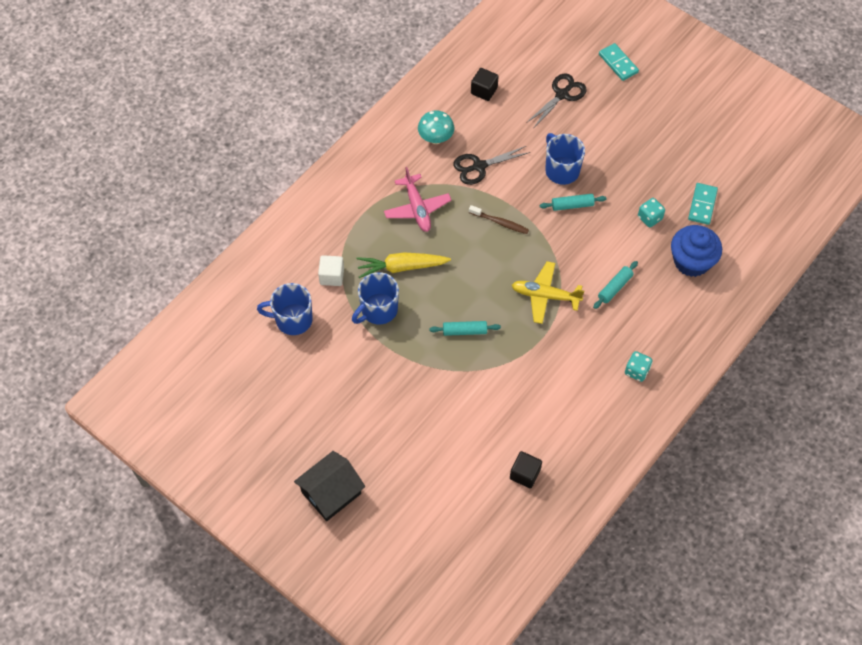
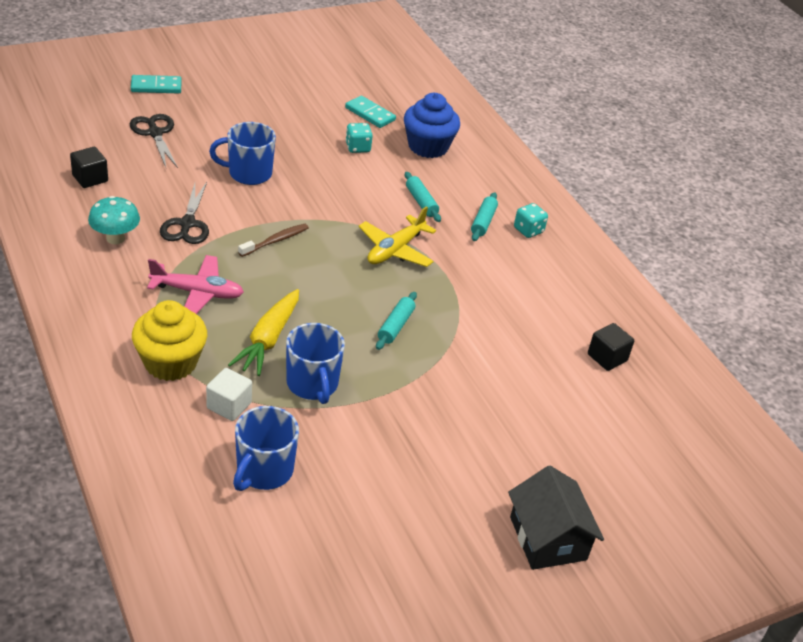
camera: 70 degrees left, 20 degrees down
(347, 228) = (170, 362): none -> yellow cupcake
(572, 205) = (299, 185): turquoise rolling pin -> turquoise rolling pin (483, 222)

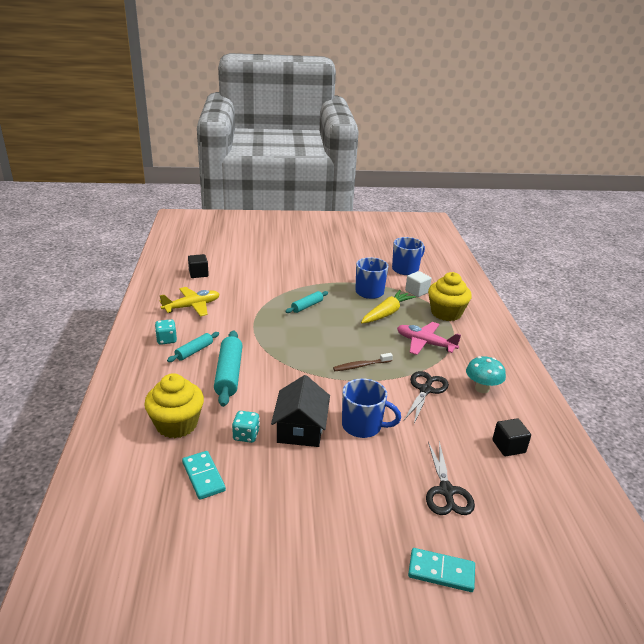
camera: 155 degrees left, 10 degrees down
(395, 250) = (276, 345): yellow plane -> yellow plane (192, 307)
(421, 202) = (229, 374): turquoise rolling pin -> turquoise rolling pin, size x1.73
(428, 146) = (177, 424): blue cupcake -> yellow cupcake
(548, 538) = (293, 234): black house -> black house (300, 429)

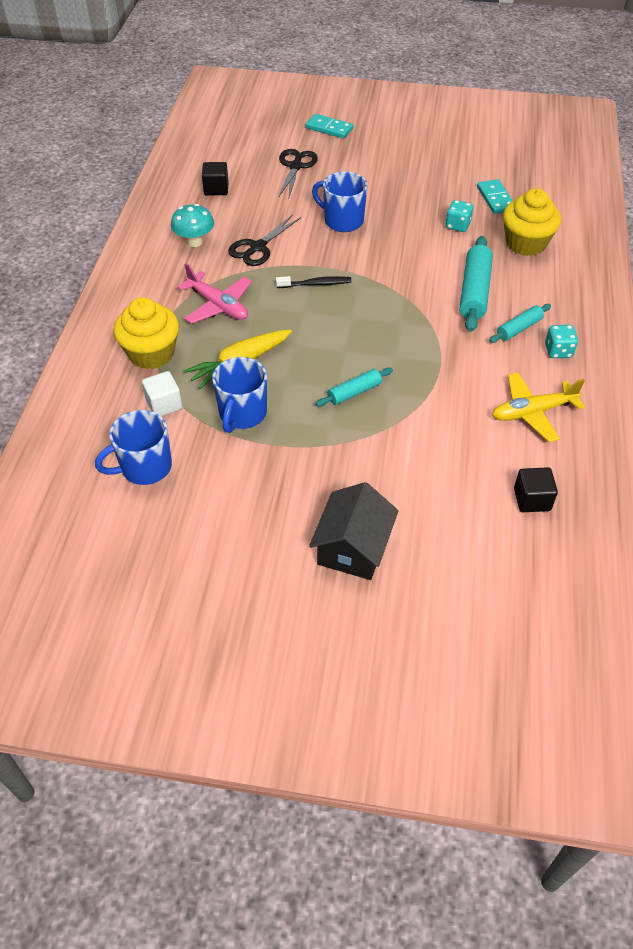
camera: 165 degrees left, 20 degrees up
(300, 429) = (404, 225): black house -> black house (353, 547)
(361, 366) = (316, 284): brown toothbrush -> black toothbrush

